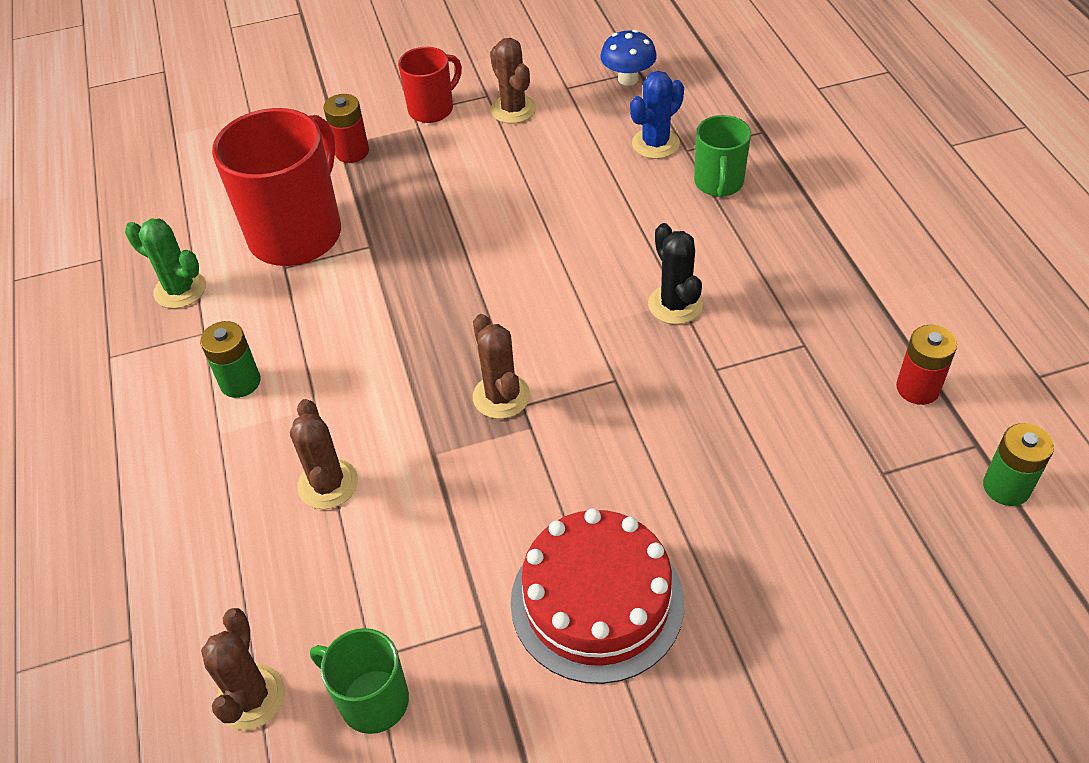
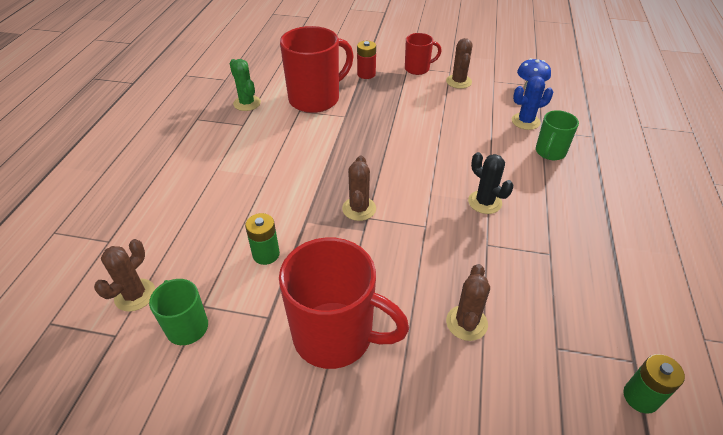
camera: 25 degrees right, 5 degrees down
(240, 382) = (242, 151): green battery -> green battery (266, 254)
(328, 484) = (245, 213): brown cactus -> brown cactus (466, 323)
(597, 601) = (335, 336): red cake -> red mug
(675, 304) = (484, 202): black cactus -> black cactus turned 45 degrees counterclockwise
(917, 388) = (611, 309): red battery -> none

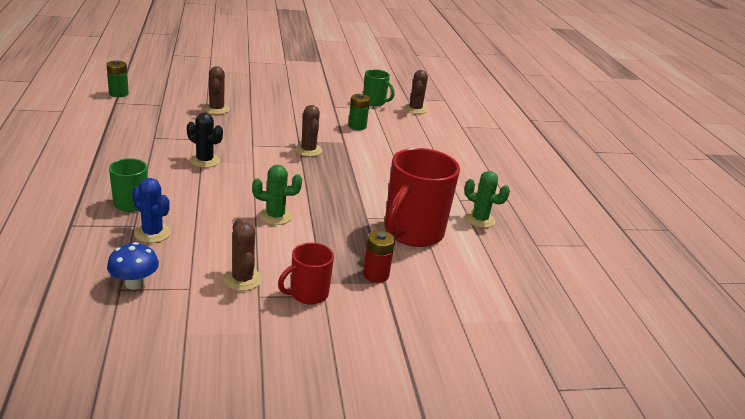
camera: 155 degrees right, 15 degrees down
(335, 336) = (292, 103): red mug -> none
(424, 125) = (275, 216): none -> green cactus
(525, 121) = (152, 233): blue cactus -> blue cactus turned 75 degrees clockwise

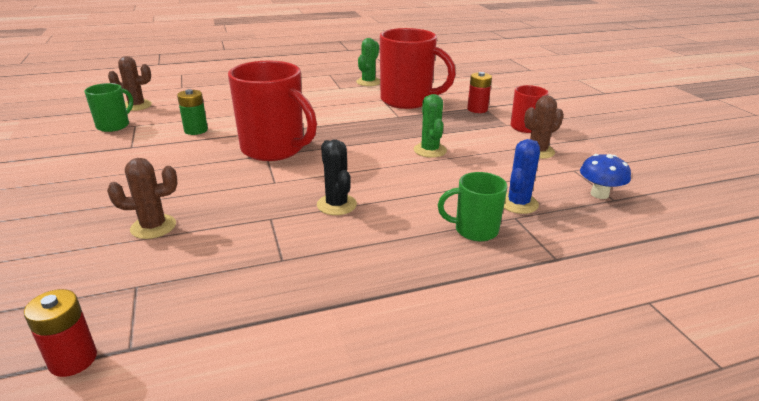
camera: 95 degrees left, 0 degrees up
(118, 93) = (73, 360): green battery -> red battery
(205, 161) = (336, 205): black cactus -> black cactus turned 45 degrees counterclockwise
(308, 150) = (274, 149): brown cactus -> red mug

